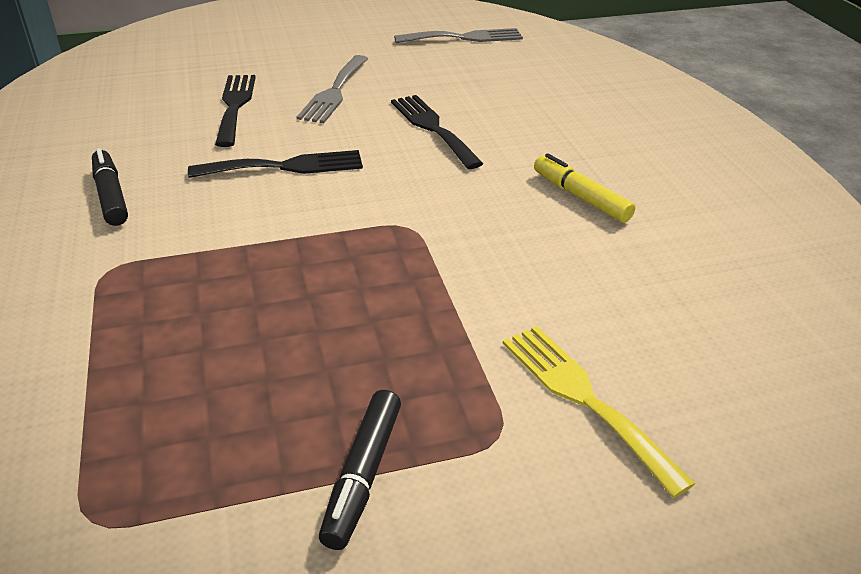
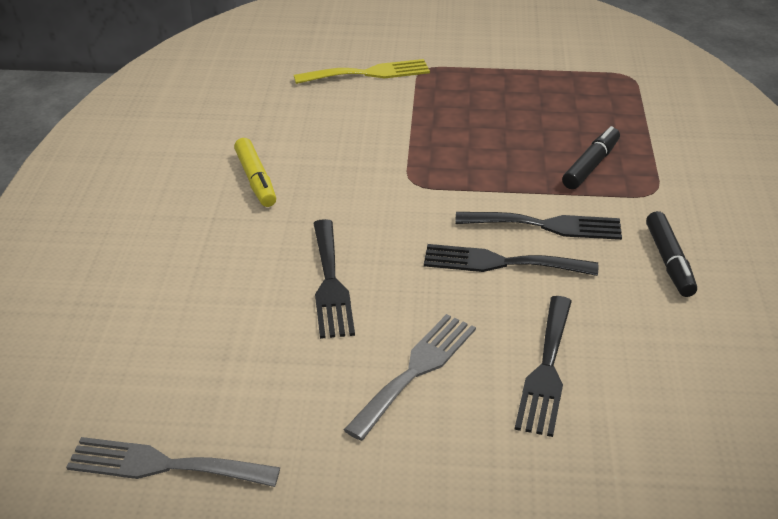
camera: 160 degrees left, 0 degrees up
(243, 207) = (546, 225): none -> black fork
(362, 475) = (498, 68): black marker -> black marker (591, 165)
(584, 398) = (368, 73): yellow fork -> yellow fork turned 90 degrees counterclockwise

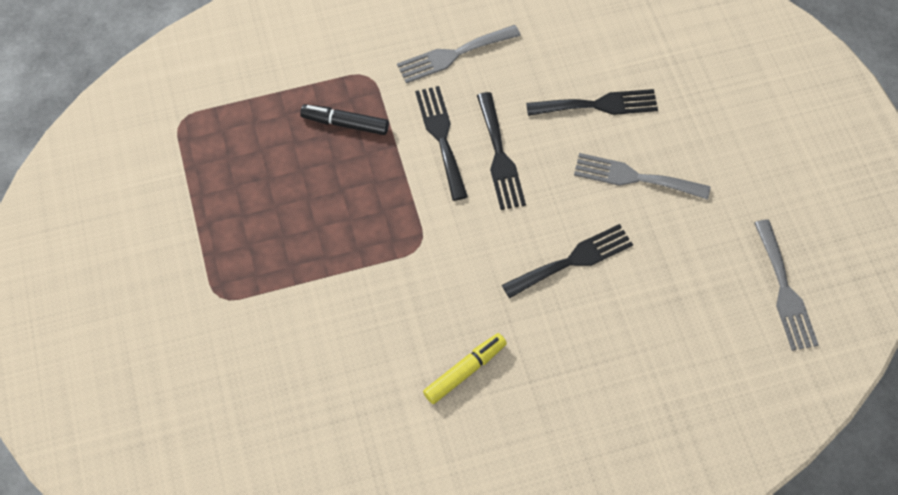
camera: 110 degrees left, 25 degrees up
(368, 73) = (244, 345): yellow fork -> none
(669, 261) = (453, 55): black marker -> grey fork

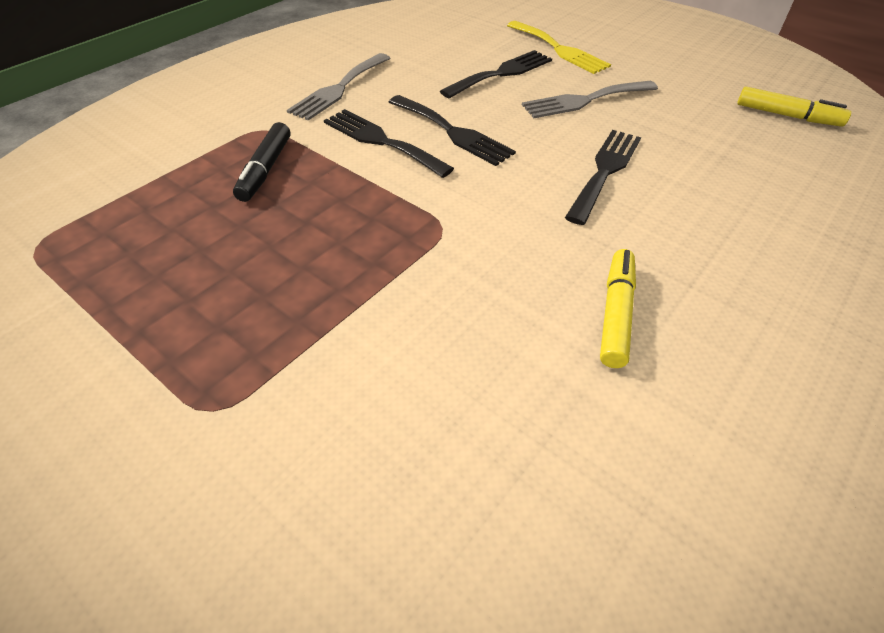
camera: 35 degrees left, 15 degrees down
(345, 123) = (265, 170): black marker -> black marker turned 60 degrees counterclockwise
(680, 98) = (559, 49): none -> yellow fork
(784, 290) = (787, 116): grey fork -> yellow marker

